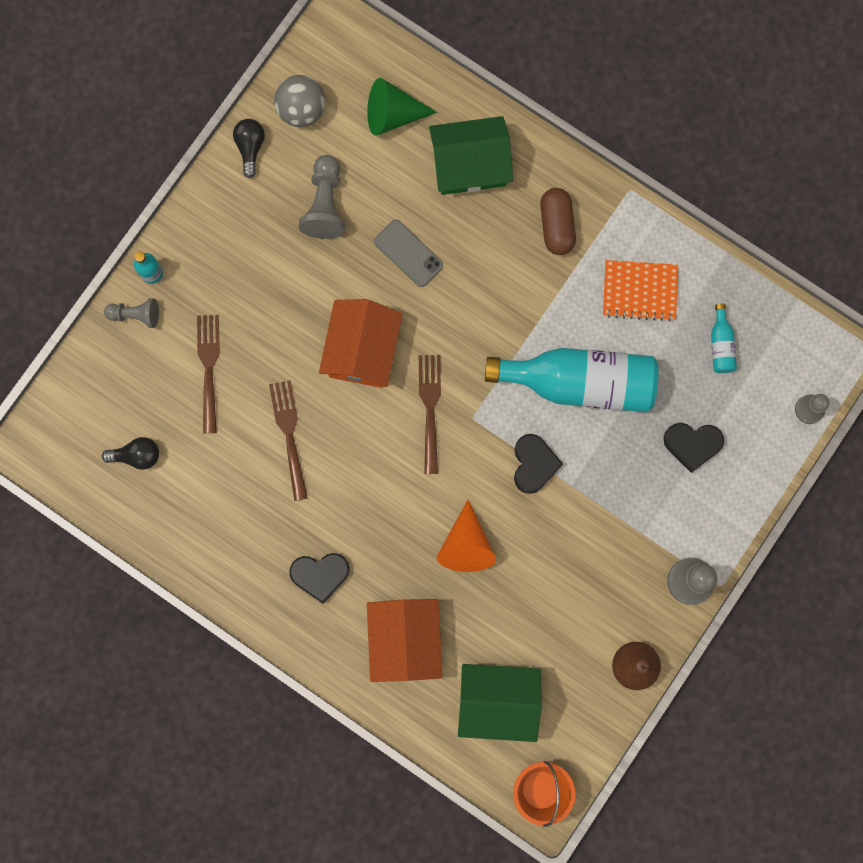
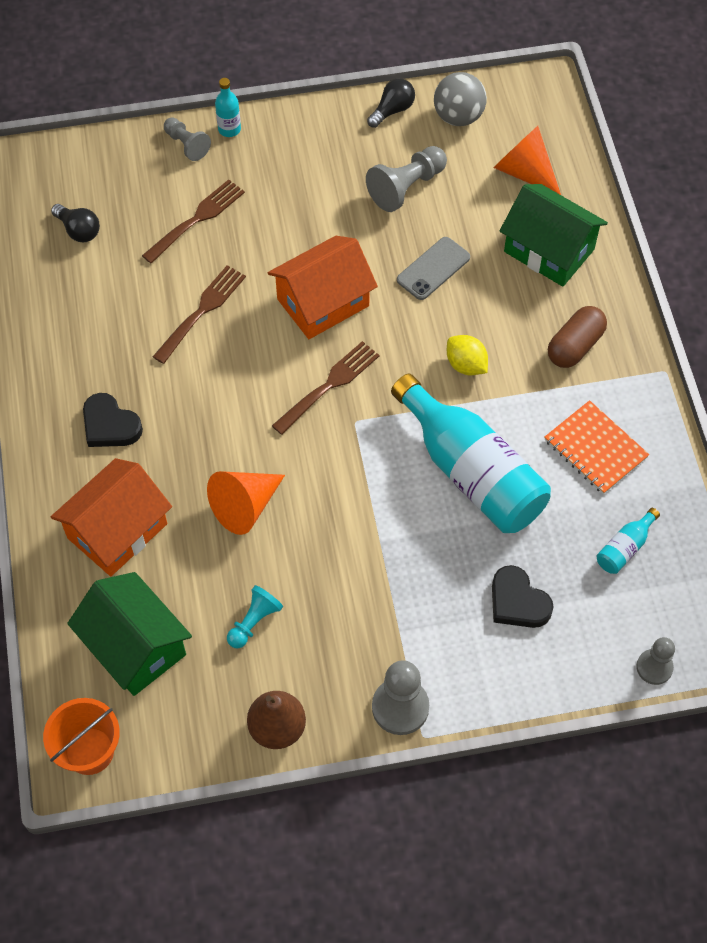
camera: 45 degrees right, 20 degrees down
(392, 114) = (524, 172): green cone -> orange cone
(408, 253) = (433, 269): grey phone -> grey phone turned 45 degrees clockwise
(501, 307) = (466, 365): none -> yellow lemon
(534, 464) = (366, 497): black heart -> none
(551, 614) = (254, 622): none -> turquoise pawn

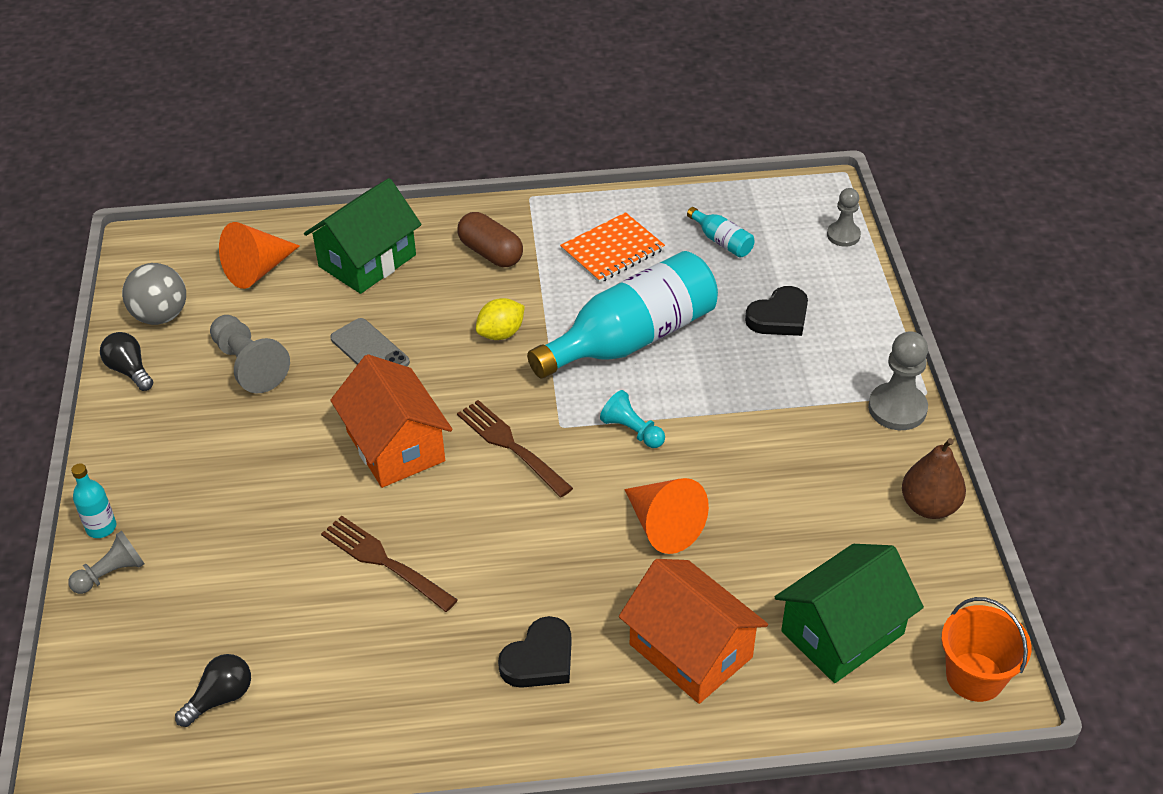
camera: 85 degrees left, 15 degrees down
(196, 220) = (240, 565): brown fork -> none
(254, 622) = (807, 522): turquoise pawn -> turquoise pawn (632, 431)

